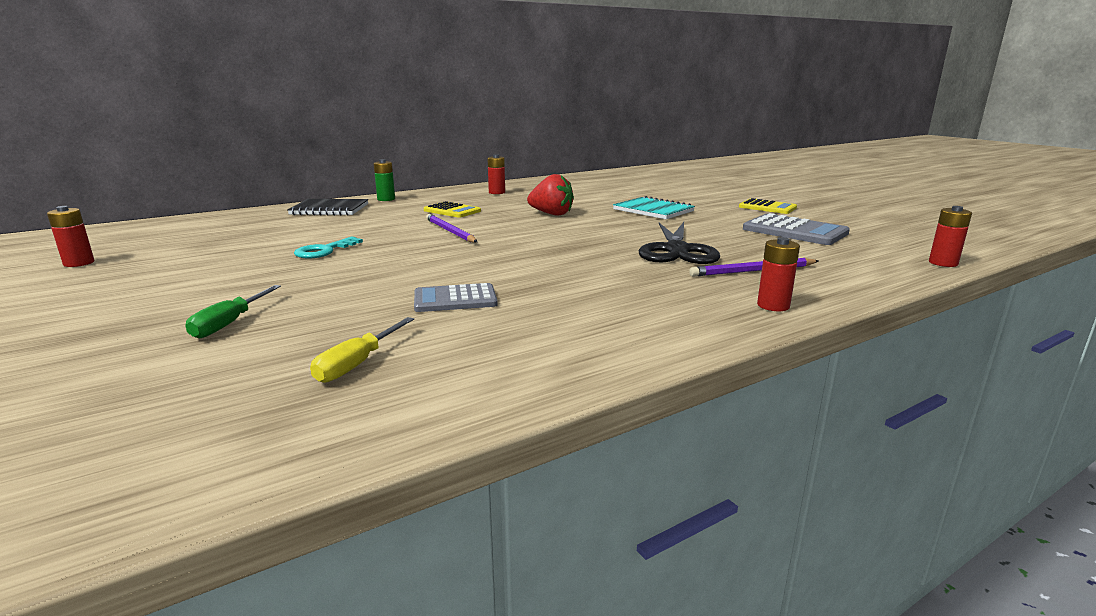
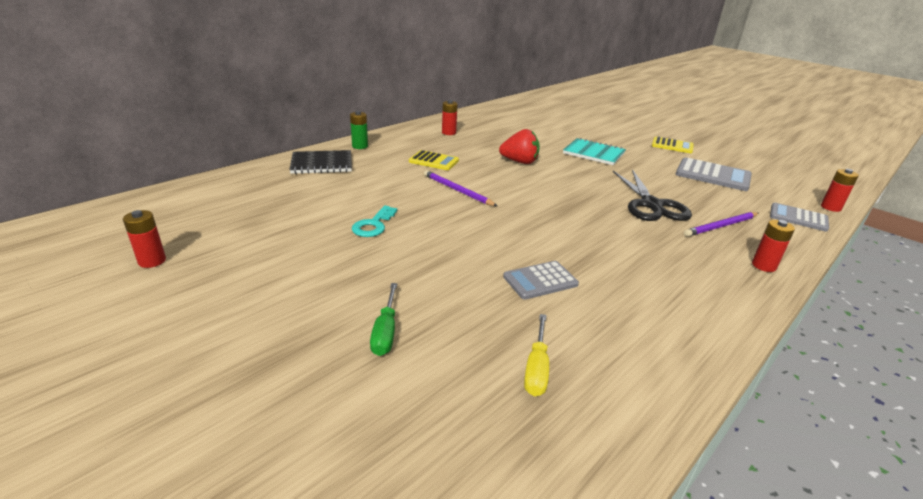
camera: 15 degrees left, 10 degrees up
(879, 269) = (798, 218): none -> grey calculator

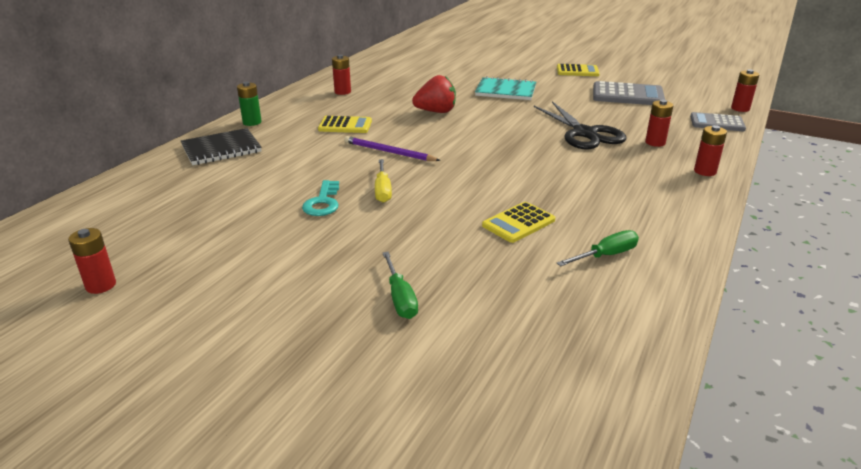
camera: 15 degrees left, 0 degrees up
(536, 368) = (555, 298): yellow screwdriver -> yellow screwdriver (383, 190)
(540, 280) = (518, 223): grey calculator -> yellow calculator
(613, 334) = (606, 255): none -> green screwdriver
(721, 226) = (655, 142): purple pencil -> red battery

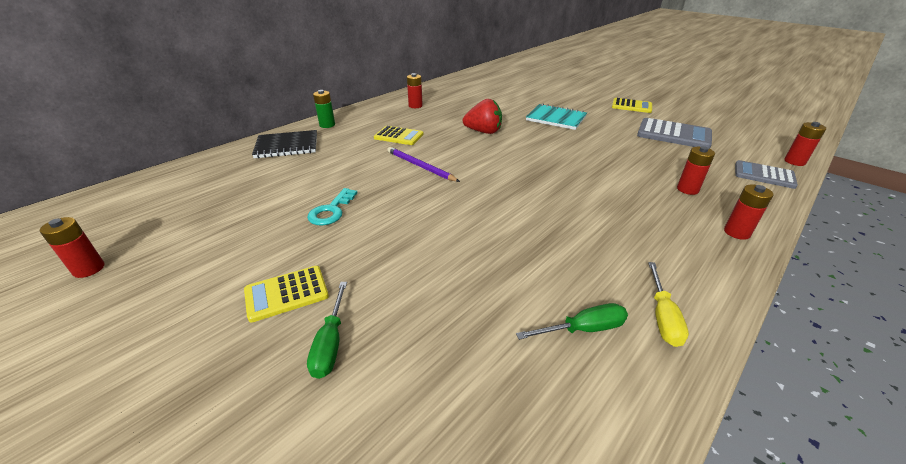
camera: 15 degrees right, 5 degrees up
(383, 190) = (391, 206): yellow screwdriver -> yellow screwdriver (662, 317)
(518, 223) = (503, 266): yellow calculator -> yellow calculator (286, 293)
(585, 133) = (615, 170): black scissors -> none

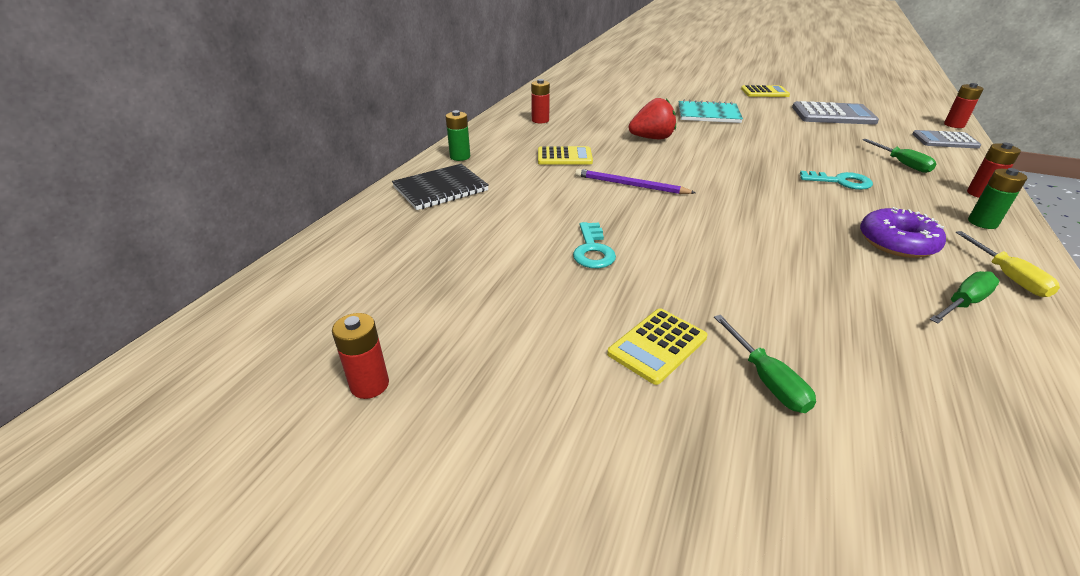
camera: 20 degrees left, 0 degrees up
(589, 259) = (896, 242): none -> purple donut
(604, 195) = (840, 182): none -> turquoise key
(687, 189) = (902, 164): red battery -> green screwdriver
(702, 260) = (982, 223): none -> green battery

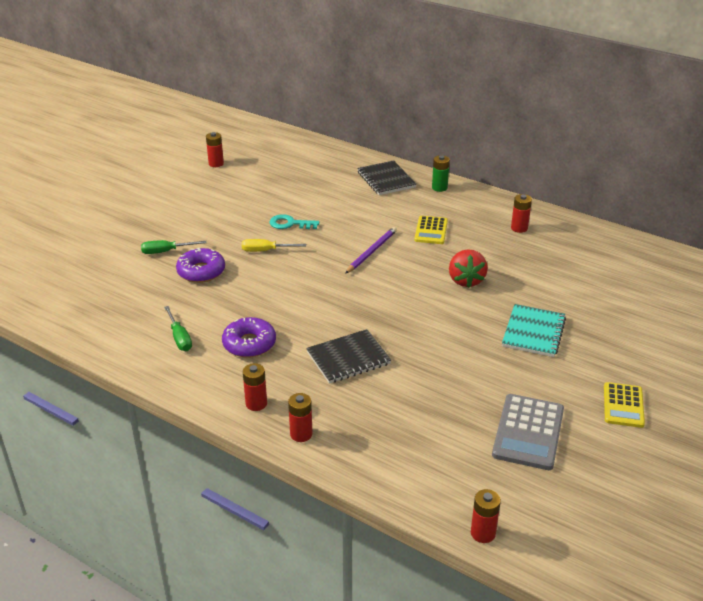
camera: 100 degrees right, 0 degrees up
(657, 345) = (202, 229): yellow calculator -> none
(788, 317) = (201, 271): none -> purple donut
(840, 182) = (348, 358): turquoise key -> black notebook
(902, 164) = (376, 417): green screwdriver -> none
(945, 140) = (431, 489): grey calculator -> none
(982, 223) = (256, 404): green battery -> red battery
(1007, 276) = (192, 372): yellow screwdriver -> yellow screwdriver (265, 251)

